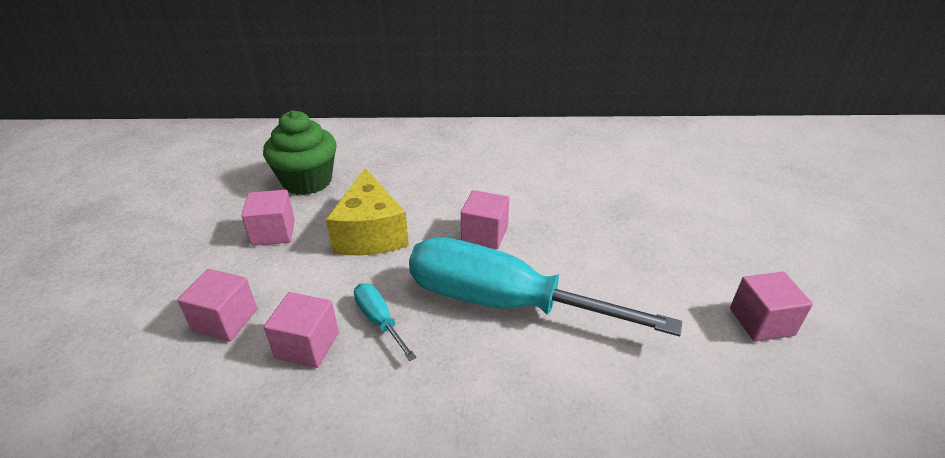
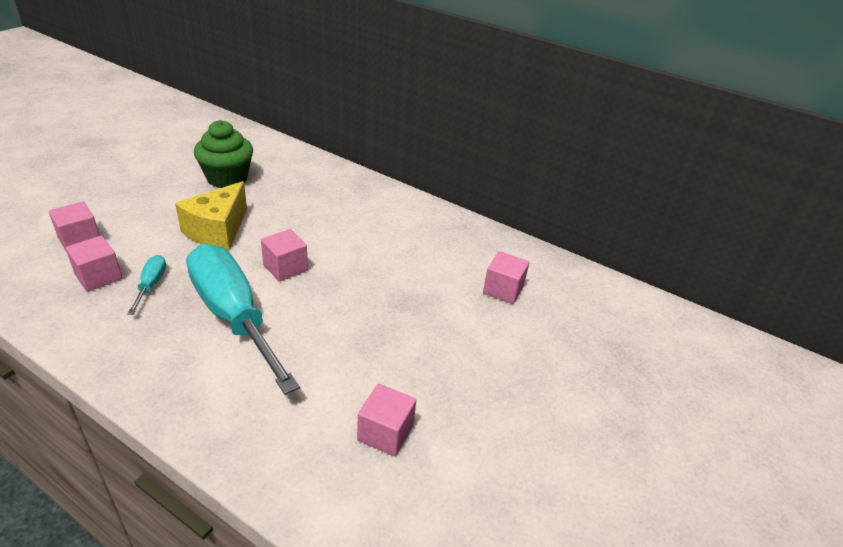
camera: 30 degrees right, 0 degrees up
(273, 232) = (166, 202): pink cube -> pink cube (503, 290)

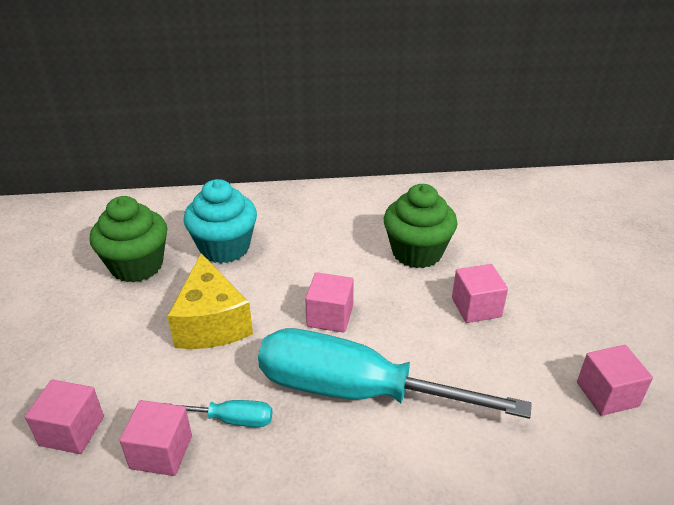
camera: 35 degrees left, 0 degrees up
(151, 285) = (232, 419): turquoise screwdriver -> turquoise screwdriver turned 135 degrees clockwise
(287, 195) = (224, 247): none -> turquoise cupcake
(401, 265) = (417, 252): none -> green cupcake
(503, 290) = (512, 226): pink cube -> pink cube (476, 307)

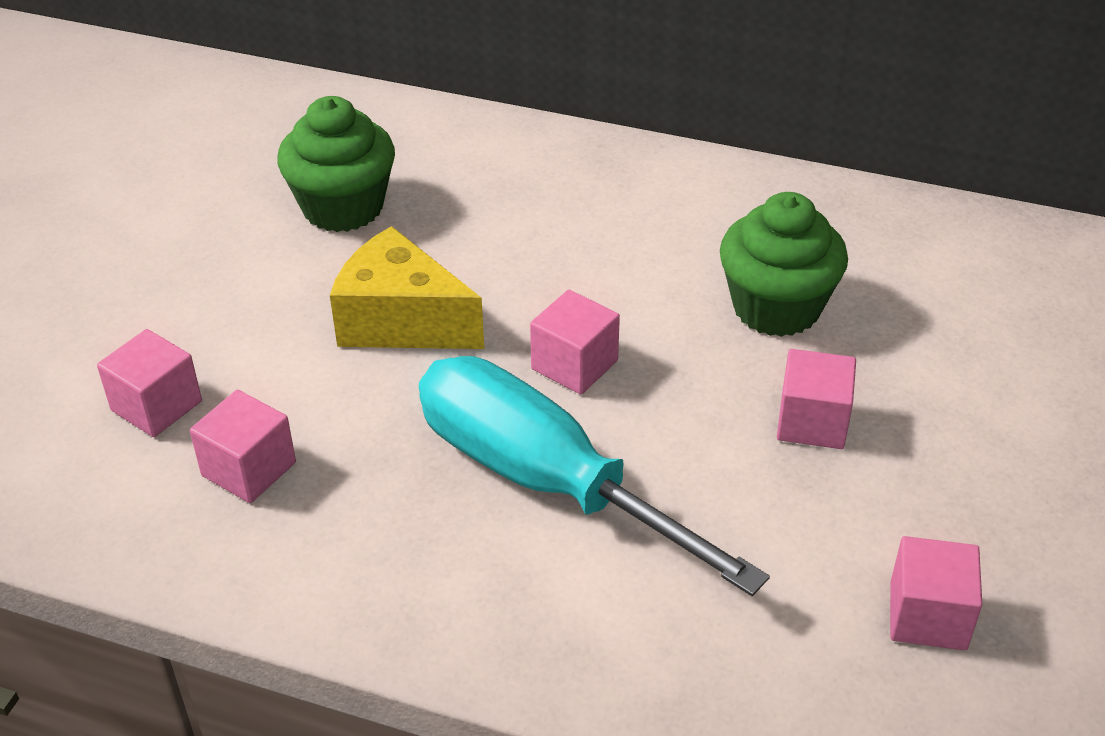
camera: 25 degrees right, 5 degrees up
(211, 323) = (401, 322): yellow cheese -> yellow cheese turned 105 degrees clockwise
(224, 247) = (481, 215): turquoise cupcake -> none
(232, 419) = (357, 460): turquoise screwdriver -> none

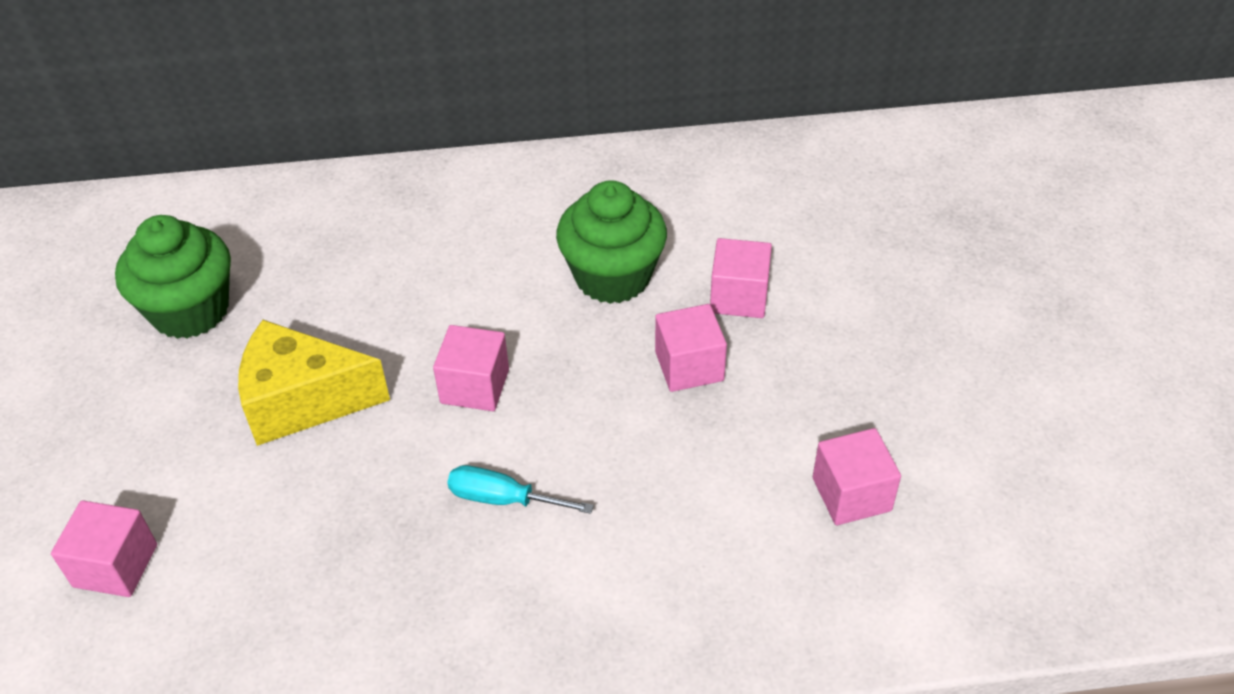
camera: 25 degrees left, 5 degrees up
(249, 469) = (237, 591): pink cube -> pink cube (739, 297)
(544, 480) = (503, 499): turquoise screwdriver -> turquoise screwdriver, size x0.41

